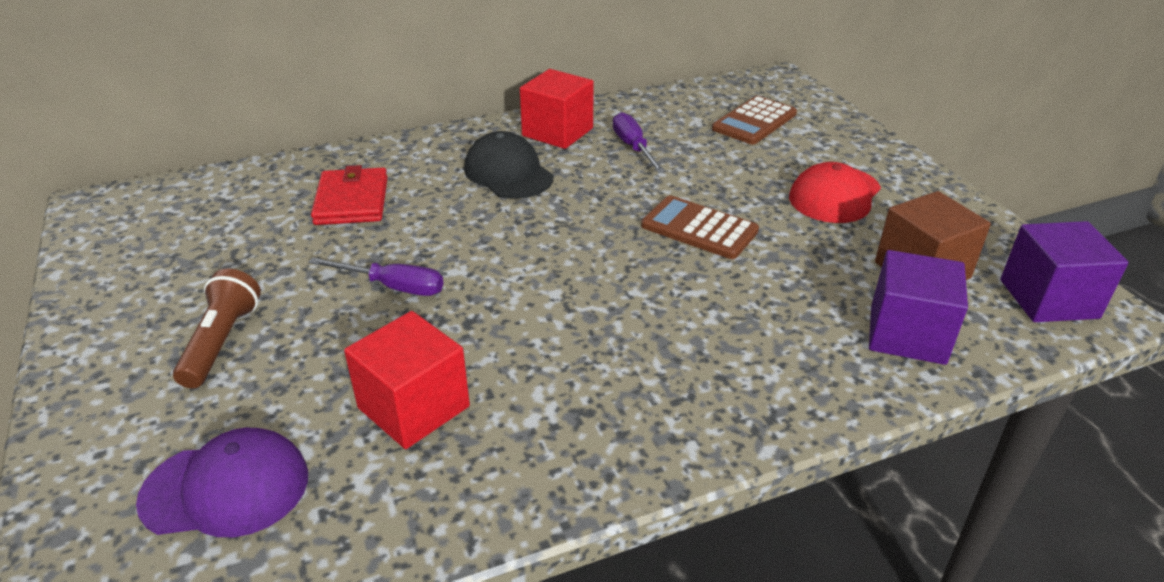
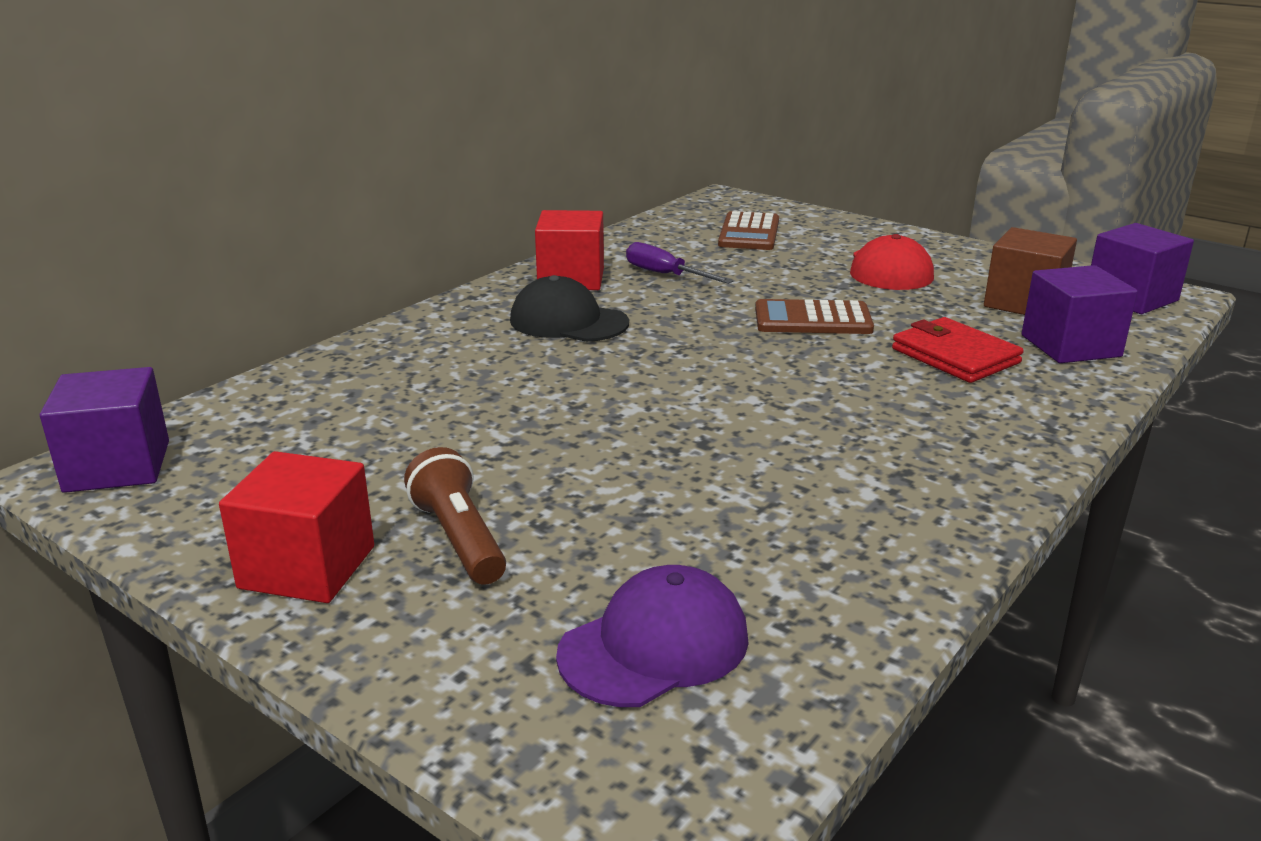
camera: 30 degrees left, 10 degrees down
(118, 208) = (117, 466): none -> purple cube
(352, 201) = (427, 384): red wallet -> red wallet (955, 356)
(393, 287) = (584, 439): purple screwdriver -> none
(413, 407) = (748, 520): red cube -> red cube (307, 567)

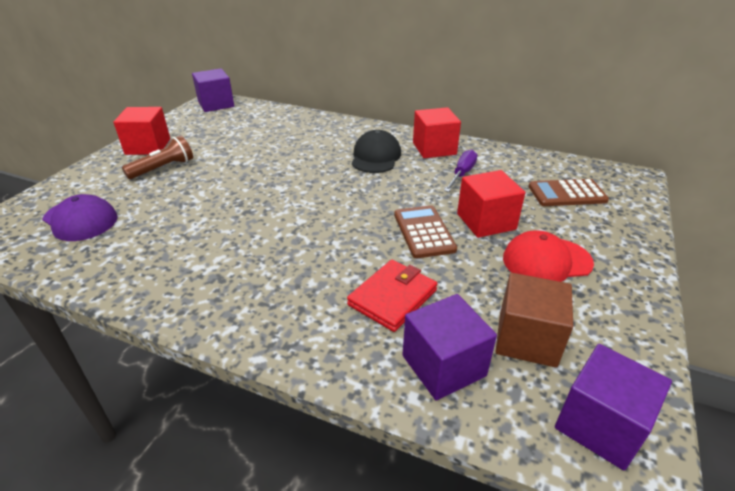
camera: 75 degrees right, 10 degrees up
(798, 282) = (486, 221): none -> red cube

